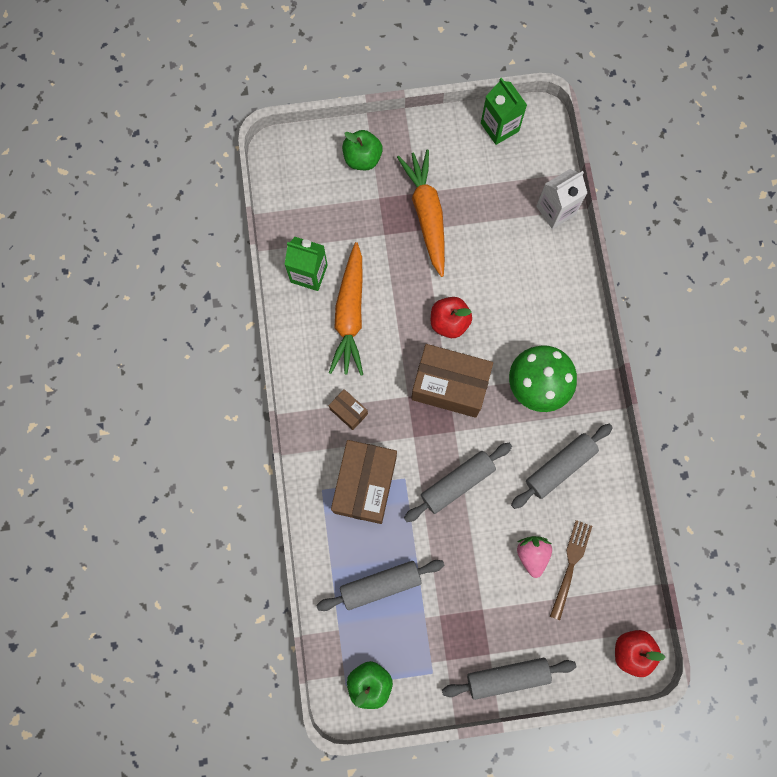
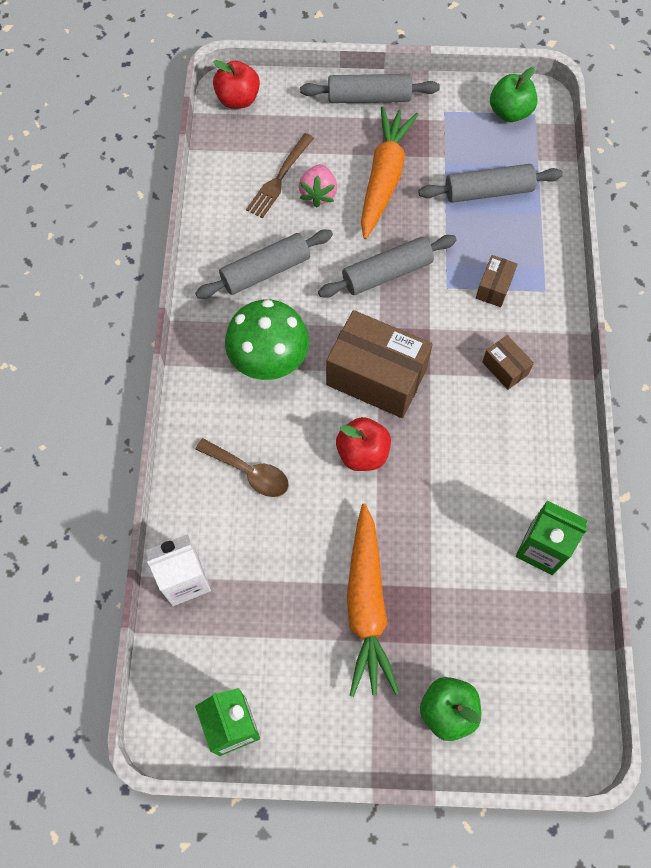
camera: 170 degrees left, 10 degrees down
(350, 315) = (491, 484): orange carrot -> orange carrot (384, 178)
(365, 485) = (494, 288): brown box -> brown box, size x0.47
(530, 293) = (249, 472): none -> brown spoon

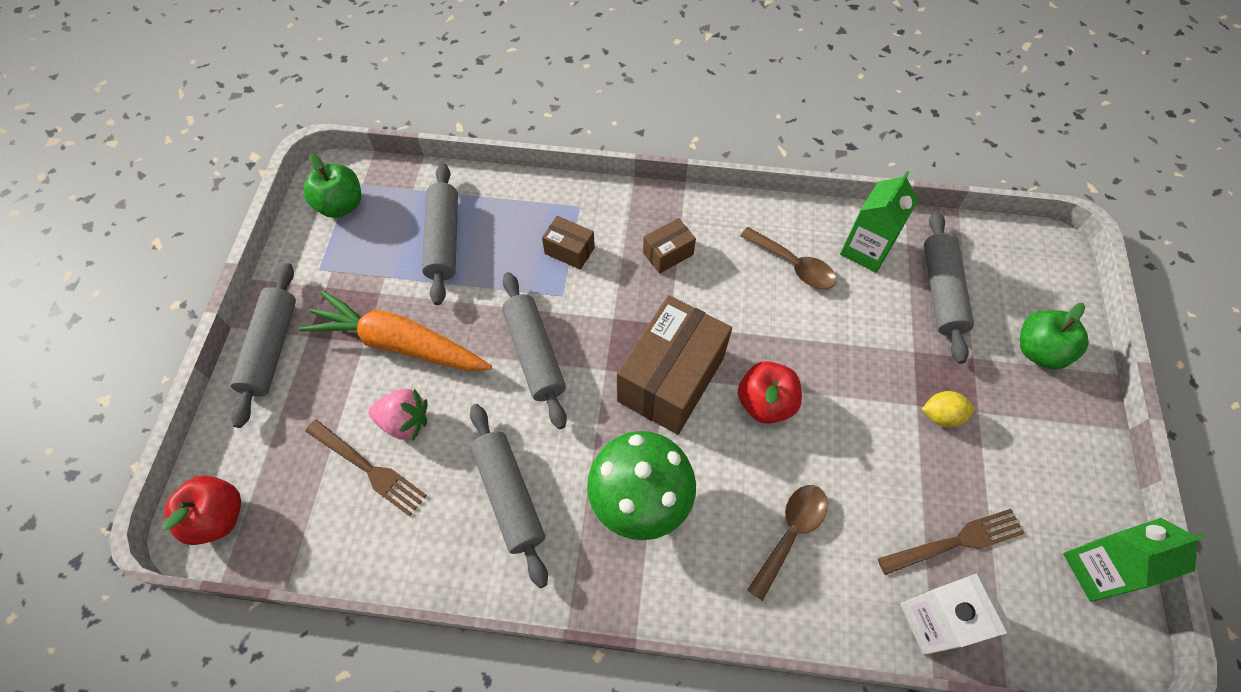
camera: 85 degrees left, 5 degrees down
(250, 605) = (956, 541): none -> brown fork
(366, 605) = (941, 415): orange carrot -> yellow lemon
(503, 620) = (941, 292): none -> grey rolling pin
(511, 479) = (793, 265): none -> brown spoon

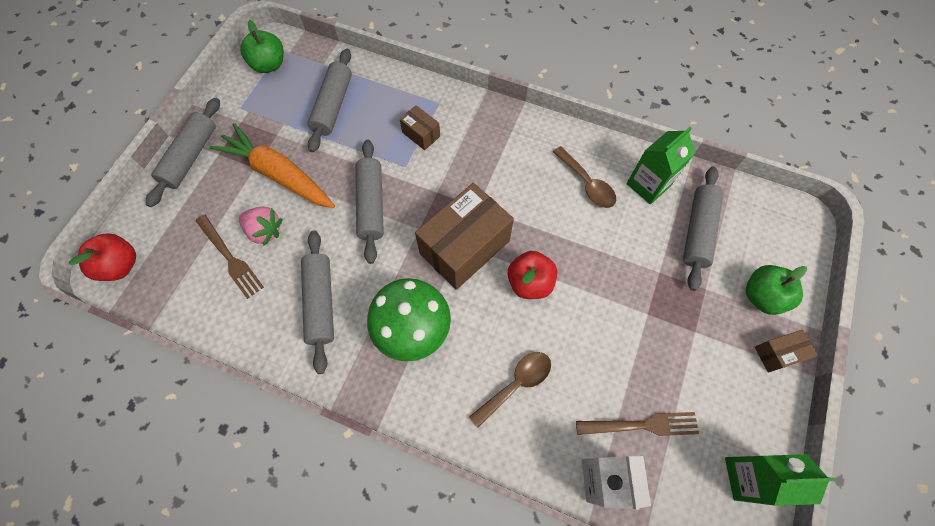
camera: 15 degrees right, 5 degrees up
(668, 253) = (493, 153): brown box -> brown box (777, 353)
(941, 415) = (664, 326): yellow lemon -> none

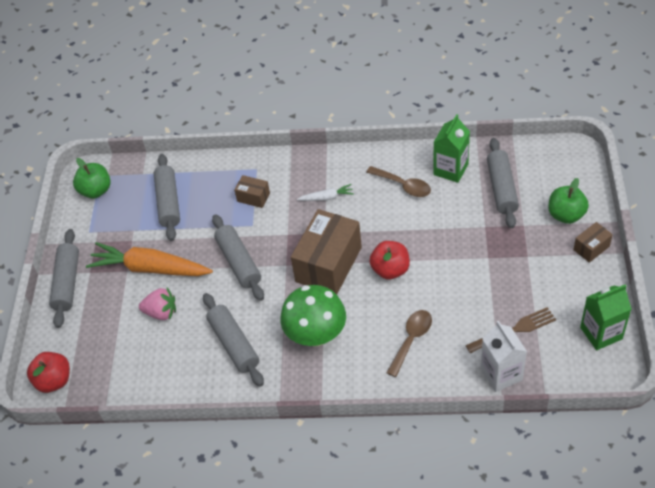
camera: 15 degrees left, 15 degrees down
(230, 258) = (143, 341): brown fork -> none
(498, 165) = (327, 197): none -> white carrot

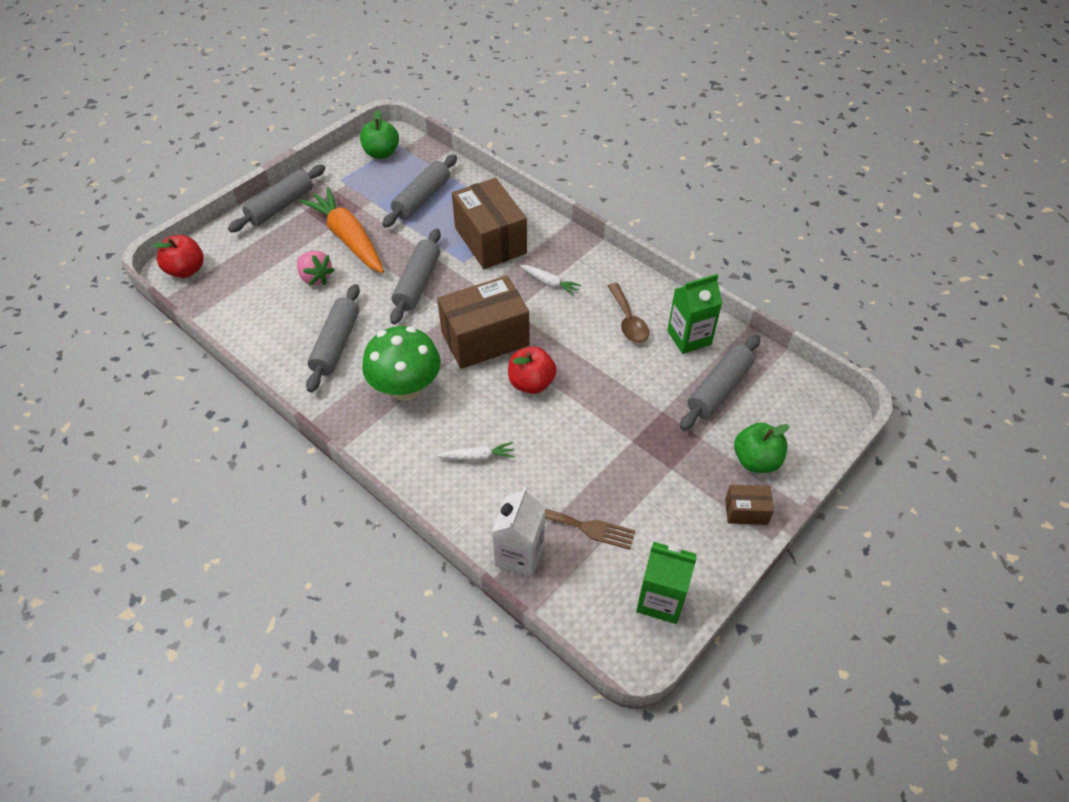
camera: 35 degrees right, 0 degrees up
(253, 197) = (490, 240): brown box -> brown box, size x2.14
(411, 340) = (477, 457): brown spoon -> white carrot

